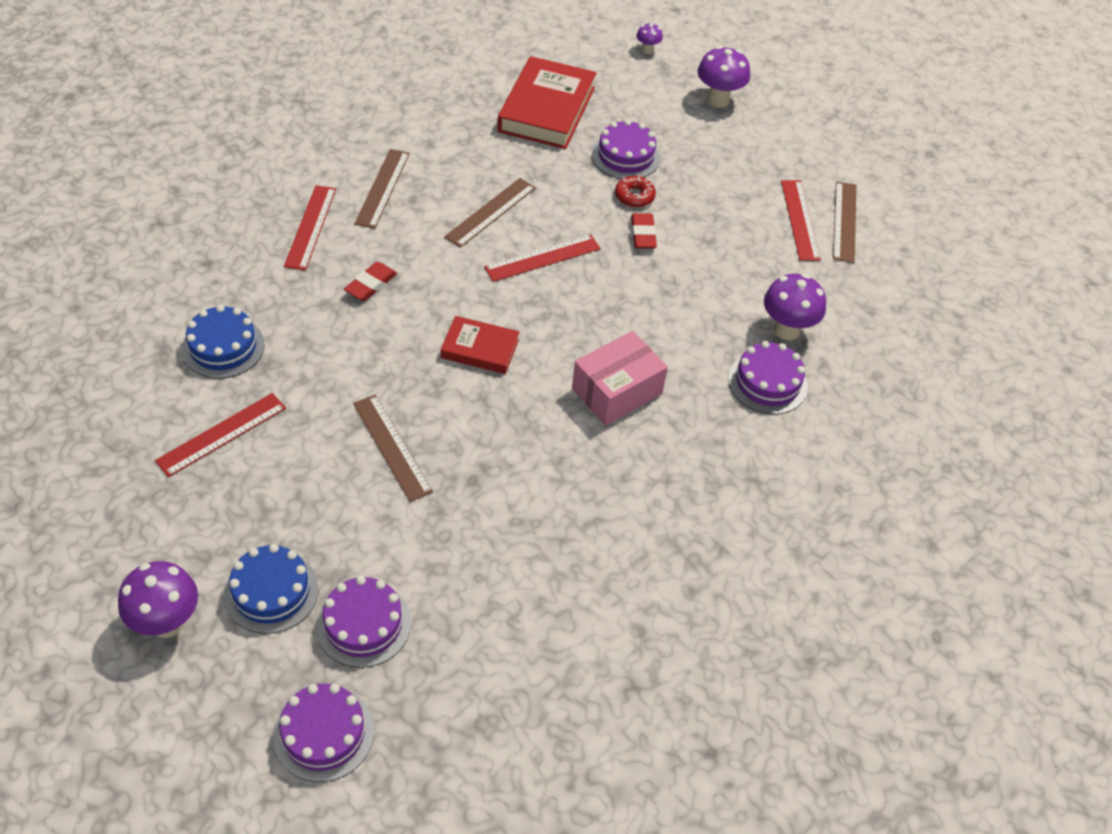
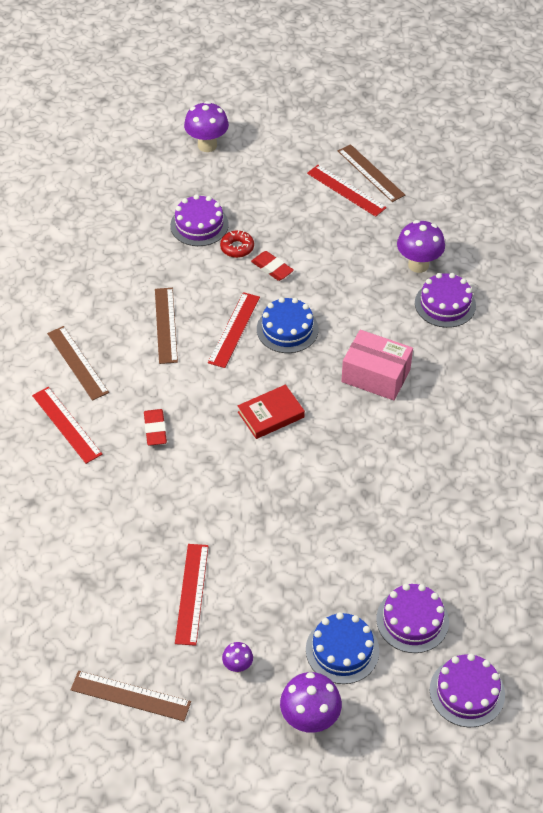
camera: 40 degrees left, 0 degrees up
(223, 347) = (118, 543): blue cake -> blue cake (287, 329)
(392, 447) = (298, 513): brown ruler -> brown ruler (130, 695)
(546, 109) = (111, 230): red book -> none
(617, 391) = (375, 375): pink box -> pink box turned 75 degrees counterclockwise
(647, 50) = (122, 141): purple mushroom -> purple mushroom (238, 666)

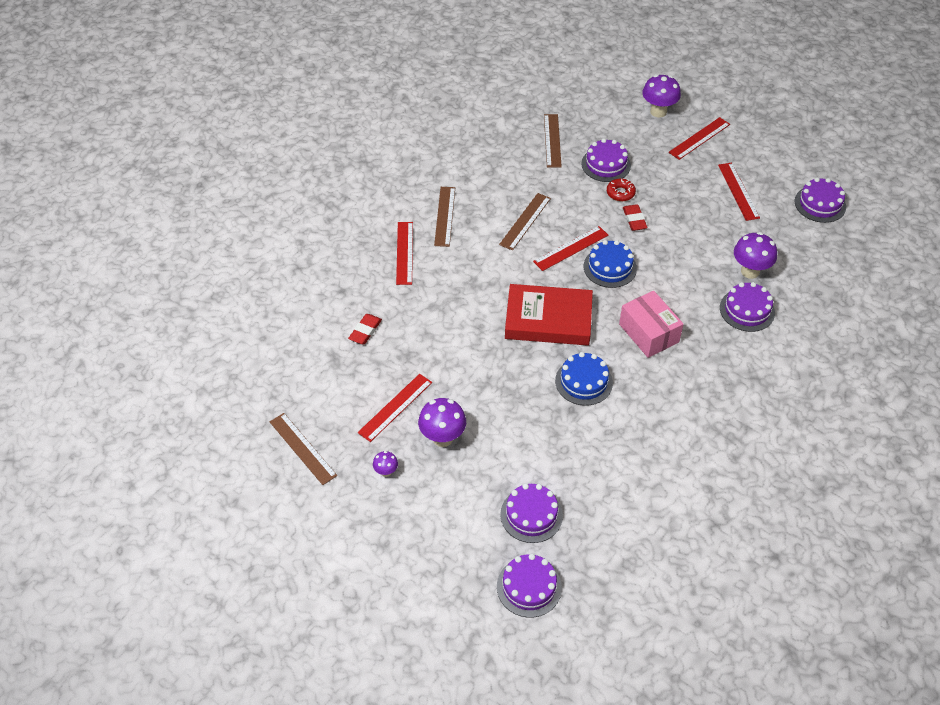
camera: 35 degrees right, 0 degrees up
(155, 429) = (460, 287): red eraser -> red eraser (365, 331)
(268, 154) = (699, 138): none -> red ruler
(271, 415) = (548, 319): red book -> red book, size x1.78
(310, 719) = (404, 536): purple mushroom -> purple mushroom (442, 438)
(342, 650) = (465, 504): blue cake -> blue cake (584, 382)
(370, 173) = (769, 187): brown ruler -> brown ruler (552, 140)
(428, 167) = (820, 204): none -> purple cake

